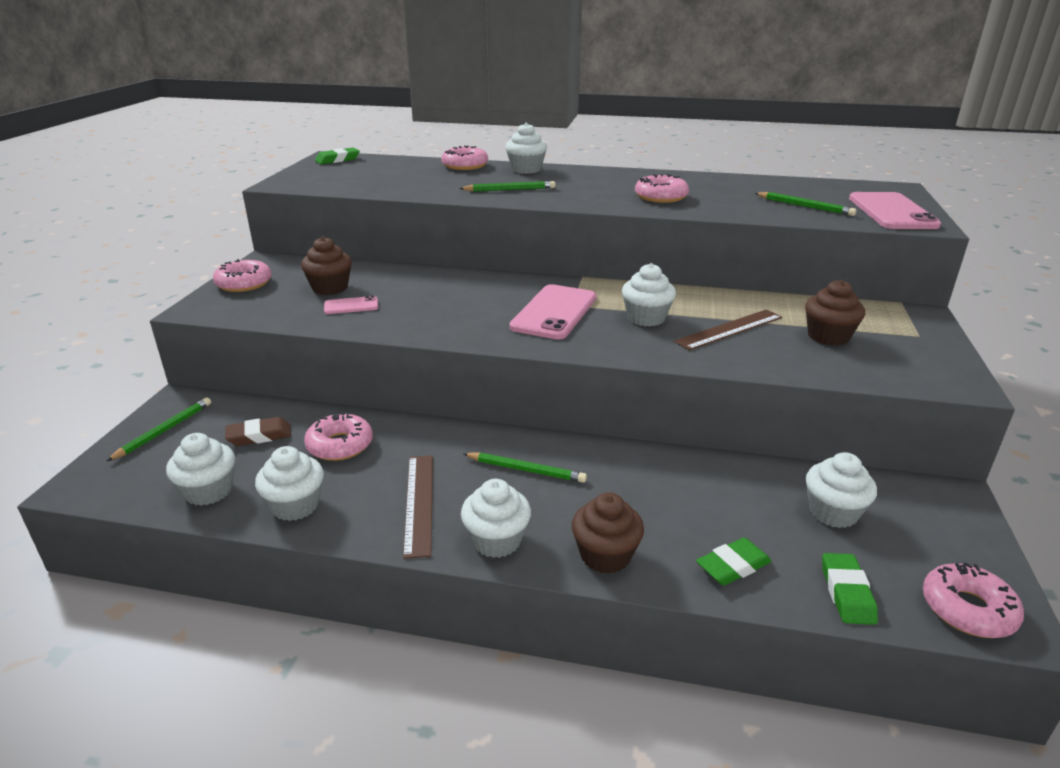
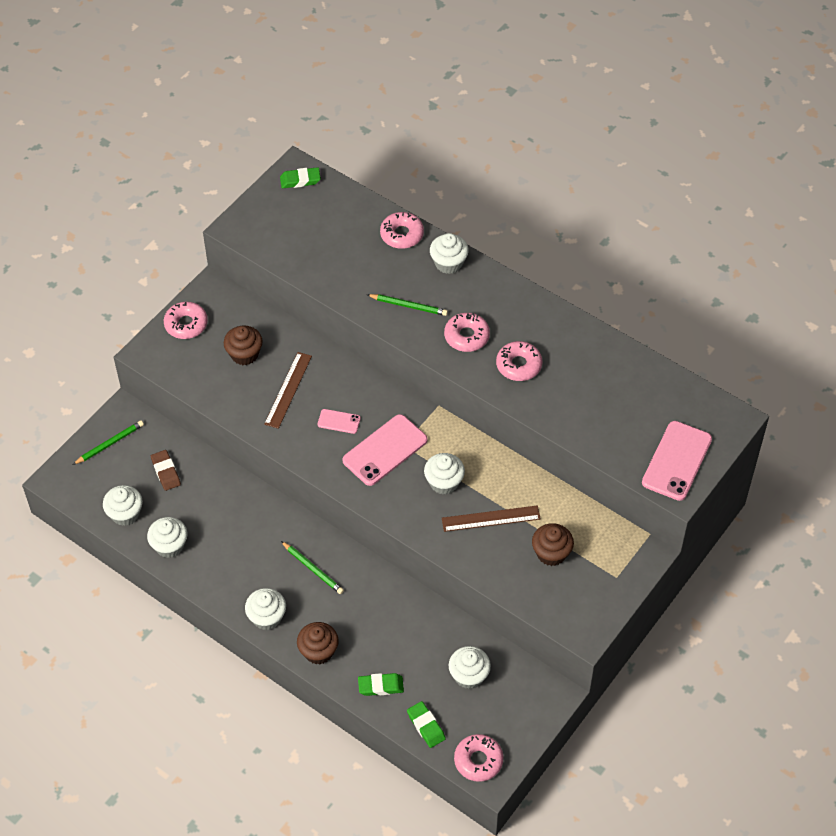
camera: 25 degrees right, 25 degrees up
(259, 436) = (166, 472): brown eraser -> brown eraser turned 60 degrees clockwise
(340, 445) = (211, 501): pink donut -> pink donut (466, 336)
(351, 306) = (250, 387): pink phone -> pink phone (339, 421)
(419, 503) = (238, 571): brown ruler -> brown ruler (288, 390)
(804, 206) = (617, 425): green pencil -> none
(847, 593) = (426, 726): green eraser -> green eraser turned 60 degrees counterclockwise

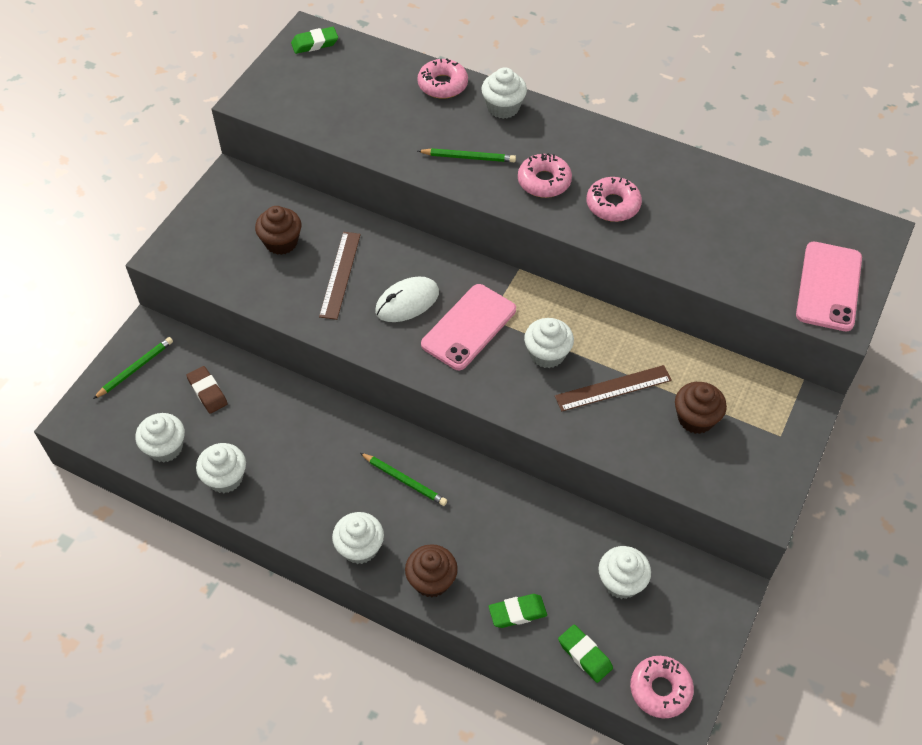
camera: 10 degrees left, 0 degrees up
(186, 324) = (207, 218): pink donut -> none
(339, 421) = (407, 302): pink phone -> white mouse

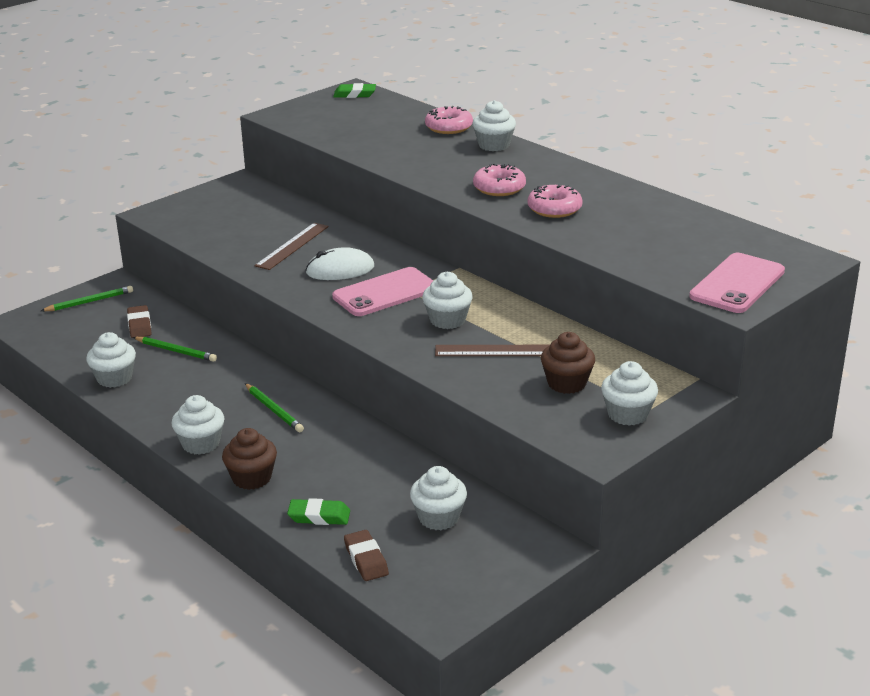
camera: 20 degrees right, 25 degrees down
(165, 448) = (78, 351): white cupcake -> white cupcake (627, 414)
(281, 242) = (255, 221): brown cupcake -> none
(468, 157) = (440, 166): green pencil -> green pencil (176, 351)
(585, 655) = (366, 559): green eraser -> brown eraser
(660, 689) = (427, 601): pink donut -> none

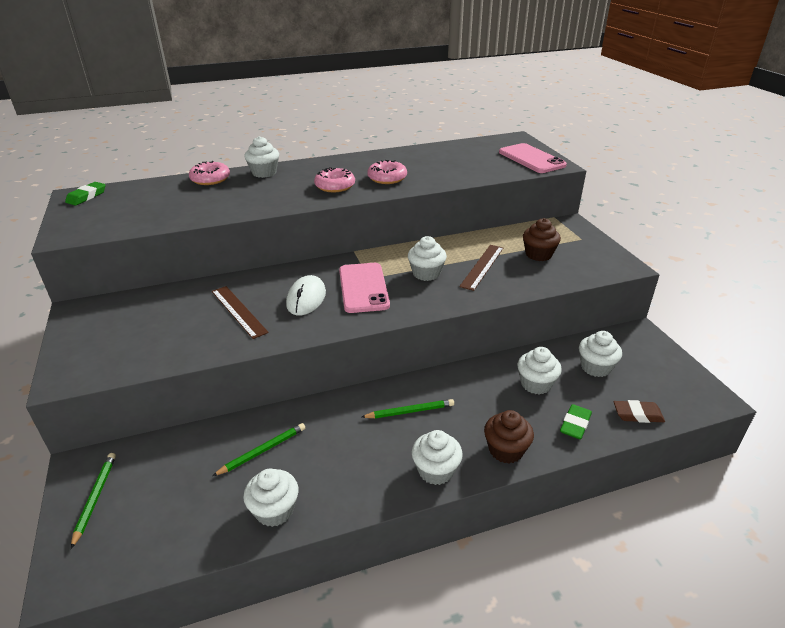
camera: 65 degrees left, 5 degrees up
(139, 325) = (188, 467): brown eraser -> none
(627, 414) = (584, 246): white cupcake -> white cupcake (536, 384)

